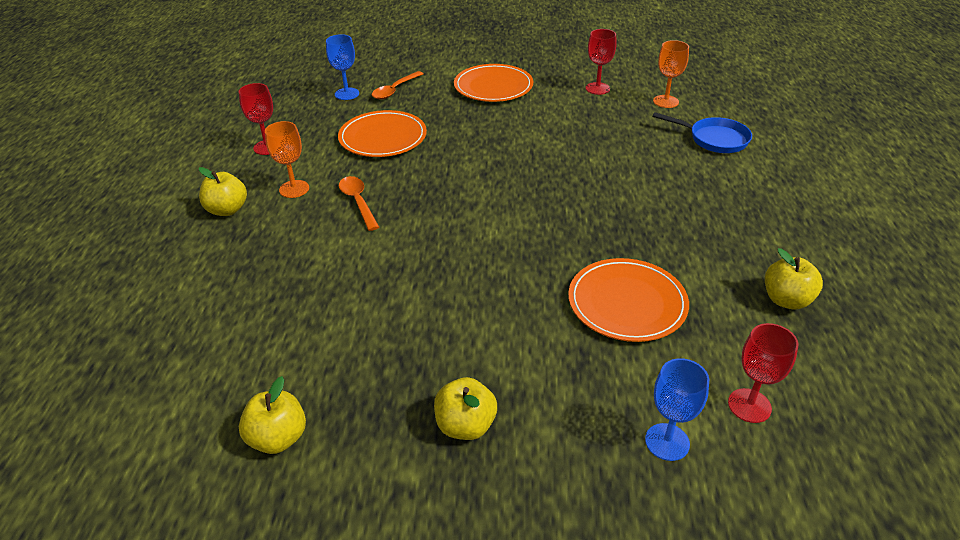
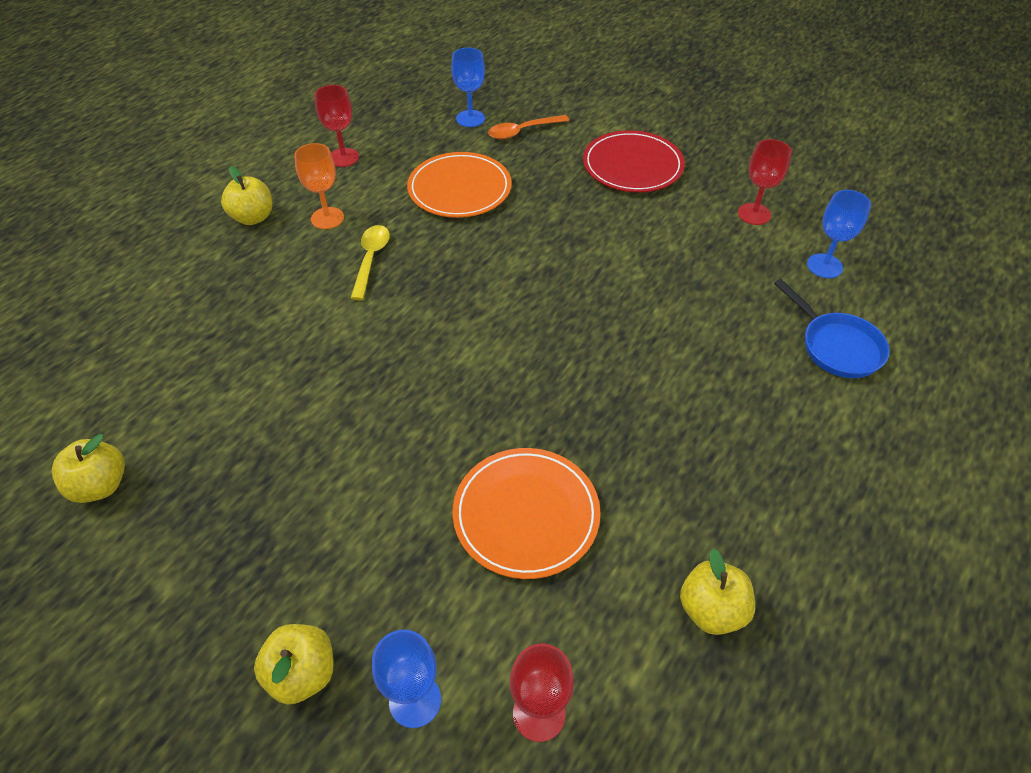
camera: 30 degrees right, 10 degrees up
(358, 202) = (371, 259): orange spoon -> yellow spoon
(465, 425) = (252, 565): yellow apple -> yellow apple (302, 673)
(493, 86) = (632, 165): orange plate -> red plate
(665, 101) = (824, 266): orange goblet -> blue goblet

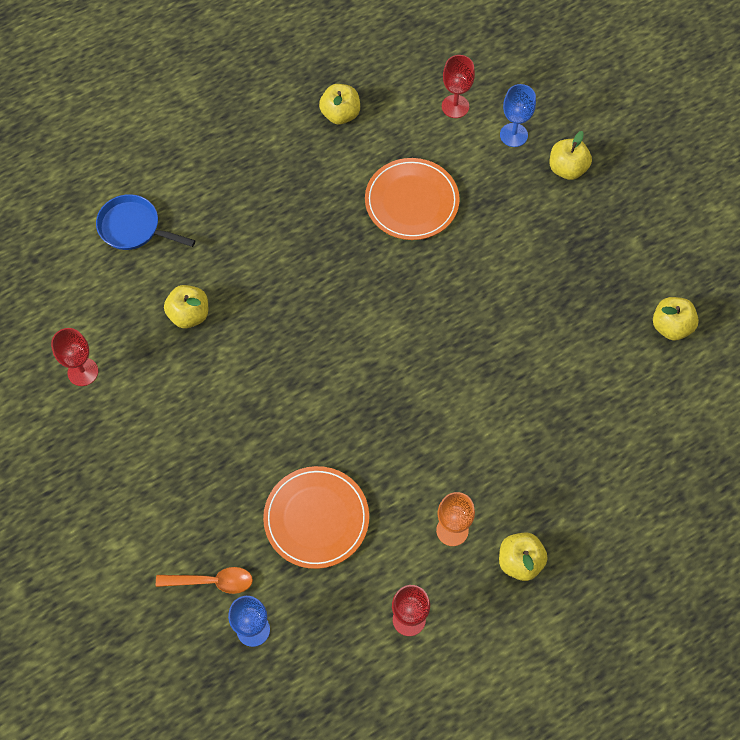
camera: 155 degrees left, 15 degrees up
(371, 259) = (431, 459): yellow spoon -> none
(632, 165) = (140, 480): red plate -> none
(699, 290) = (189, 315): none -> yellow apple
(824, 266) = (77, 296): blue goblet -> none
(837, 346) = (133, 228): blue pan -> blue pan turned 60 degrees counterclockwise

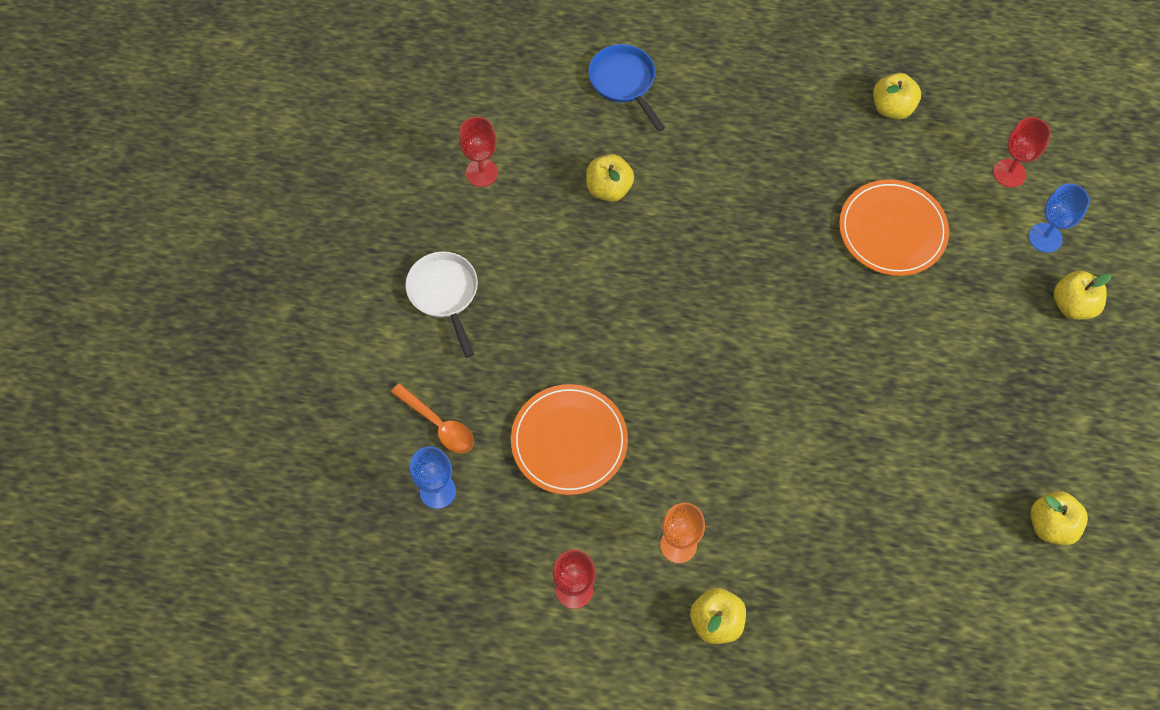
camera: 40 degrees right, 0 degrees up
(133, 483) = (444, 294): none -> white pan

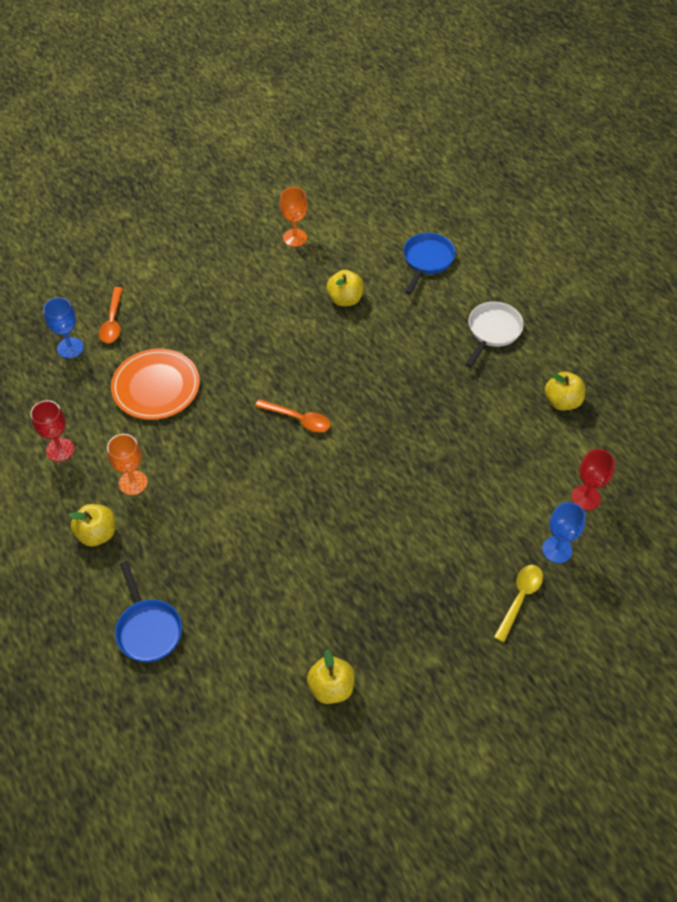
camera: 50 degrees right, 10 degrees down
(444, 294) = (199, 272): white pan -> white pan (492, 331)
(482, 172) = (295, 238): red goblet -> orange goblet
(726, 339) = (298, 419): none -> orange spoon
(869, 645) = (148, 629): none -> blue pan
(892, 230) = (468, 458): orange plate -> none
(1072, 305) = (520, 599): yellow apple -> yellow spoon

